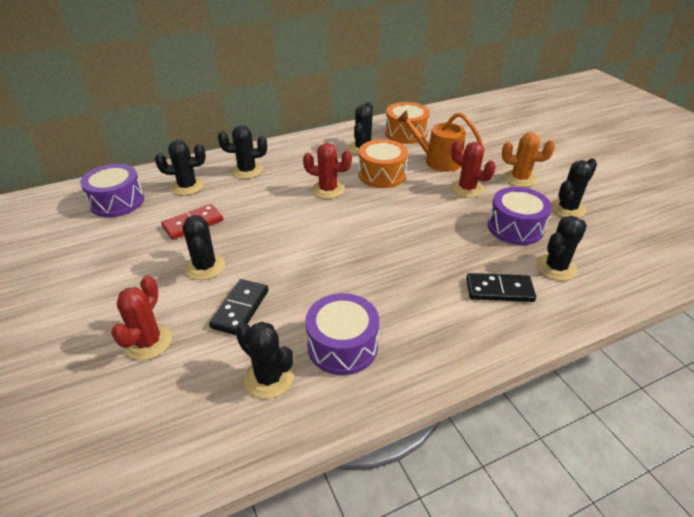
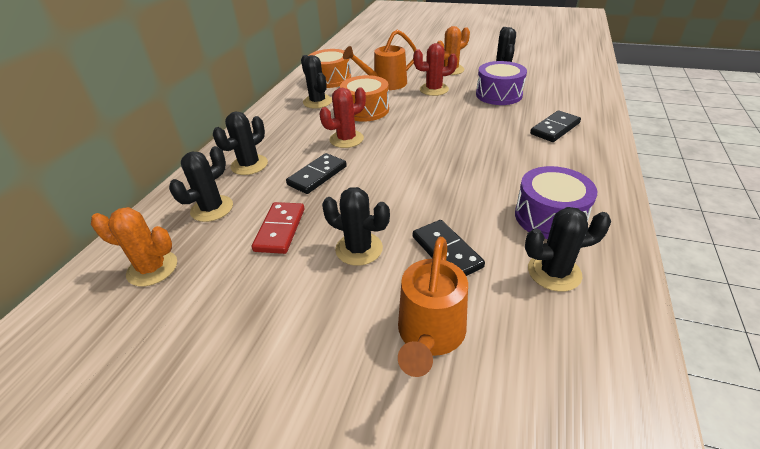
camera: 45 degrees left, 0 degrees up
(117, 202) = (152, 268): purple drum -> orange cactus
(148, 342) = (429, 335): red cactus -> orange watering can
(267, 204) = (317, 175): none -> black domino
(555, 267) = (554, 101): black cactus -> none

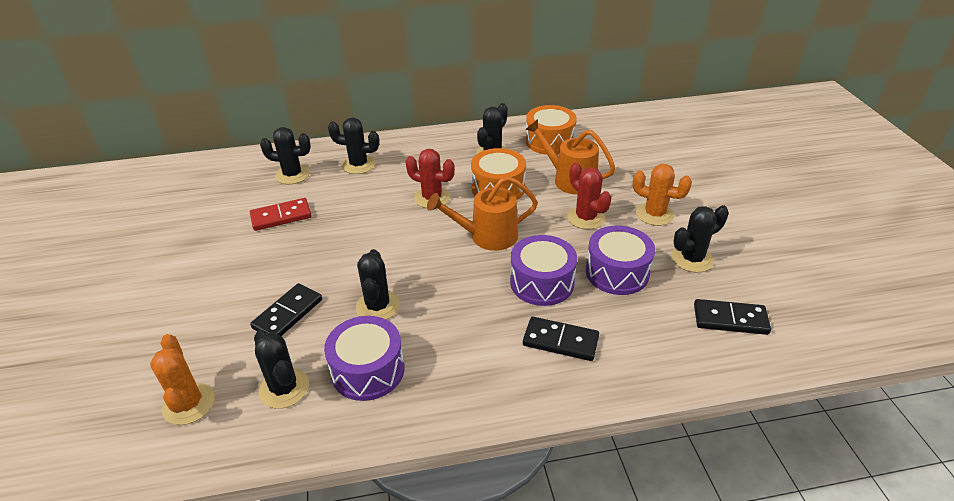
camera: 60 degrees right, 0 degrees up
(152, 268) = (220, 182): orange cactus -> orange cactus (189, 404)
(317, 175) = (362, 205): black domino -> black domino (730, 319)
(359, 249) = (273, 264): black cactus -> black cactus (377, 306)
(429, 335) = (192, 331): orange watering can -> orange watering can (487, 236)
(491, 120) = (542, 282): none -> purple drum

